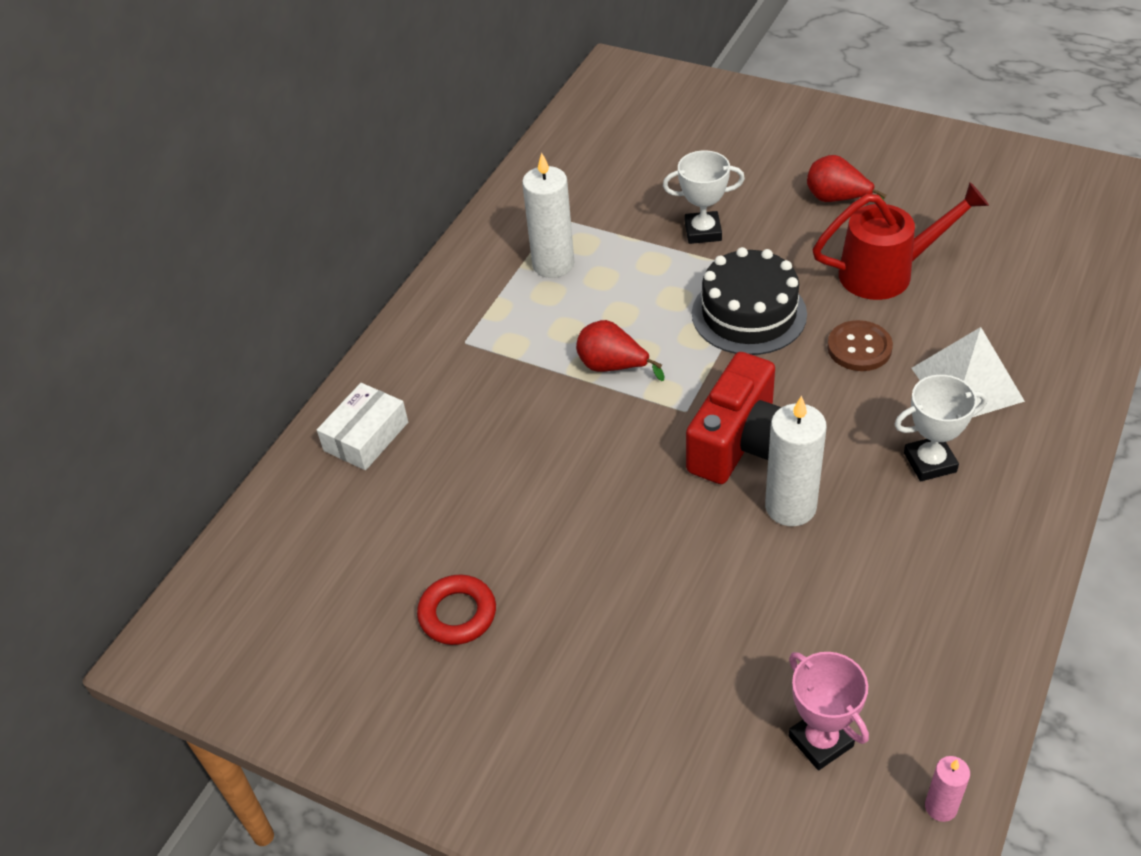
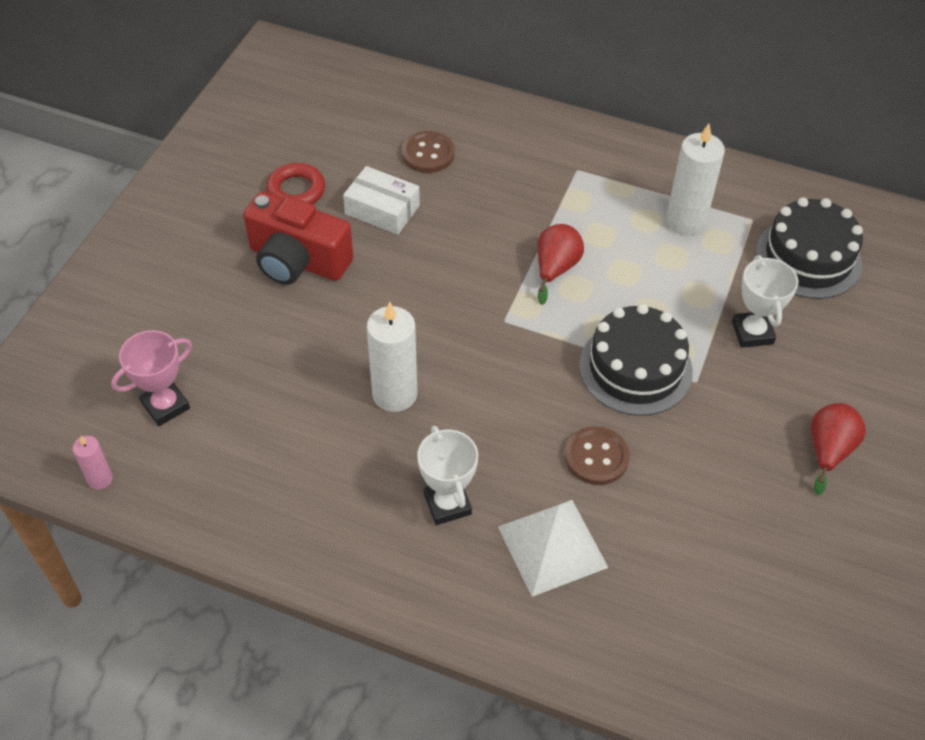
camera: 80 degrees right, 5 degrees up
(366, 436) = (467, 122): white box -> white box (382, 209)
(414, 475) = (428, 154): none -> brown button
(610, 187) = (808, 258): none -> black cake
(739, 442) = (468, 359): red camera -> red camera (297, 261)
(887, 272) = (713, 489): red watering can -> none

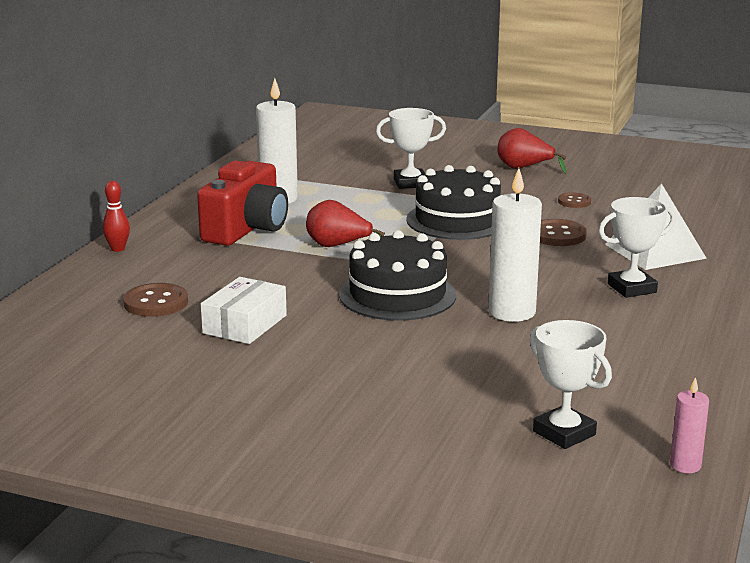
camera: 90 degrees left, 30 degrees down
(165, 405) = (564, 433): pink trophy -> white trophy
(296, 190) = (203, 374): red ring -> none
(297, 261) = (326, 368): red camera -> red camera (246, 229)
(544, 120) = (118, 249): none -> red bowling pin
(709, 489) = (574, 202): none -> brown button
(808, 258) = (325, 163): black cake -> black cake (397, 295)

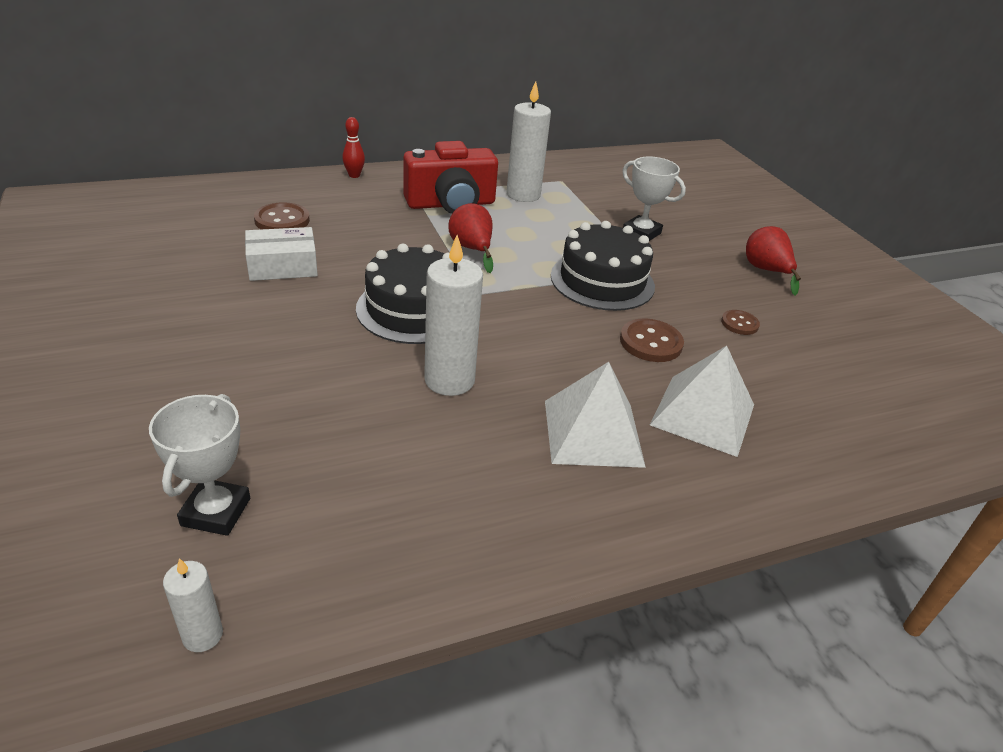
camera: 45 degrees right, 15 degrees up
(632, 288) = (593, 433): white trophy -> white pyramid
(685, 465) = (202, 635): pink candle -> white candle

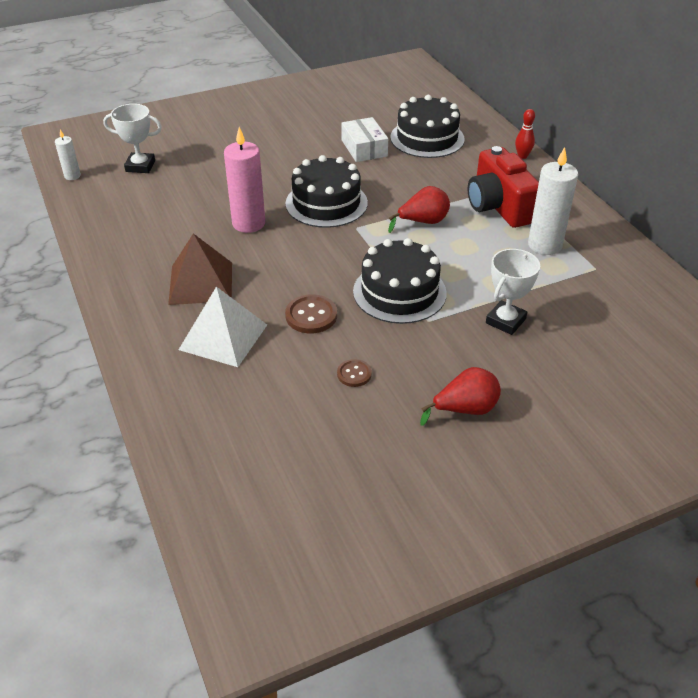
camera: 90 degrees right, 5 degrees up
(282, 220) = (427, 138): brown button -> black cake
(449, 380) = (248, 223): white candle -> pink candle
(593, 433) = (201, 283): white pyramid -> brown pyramid

